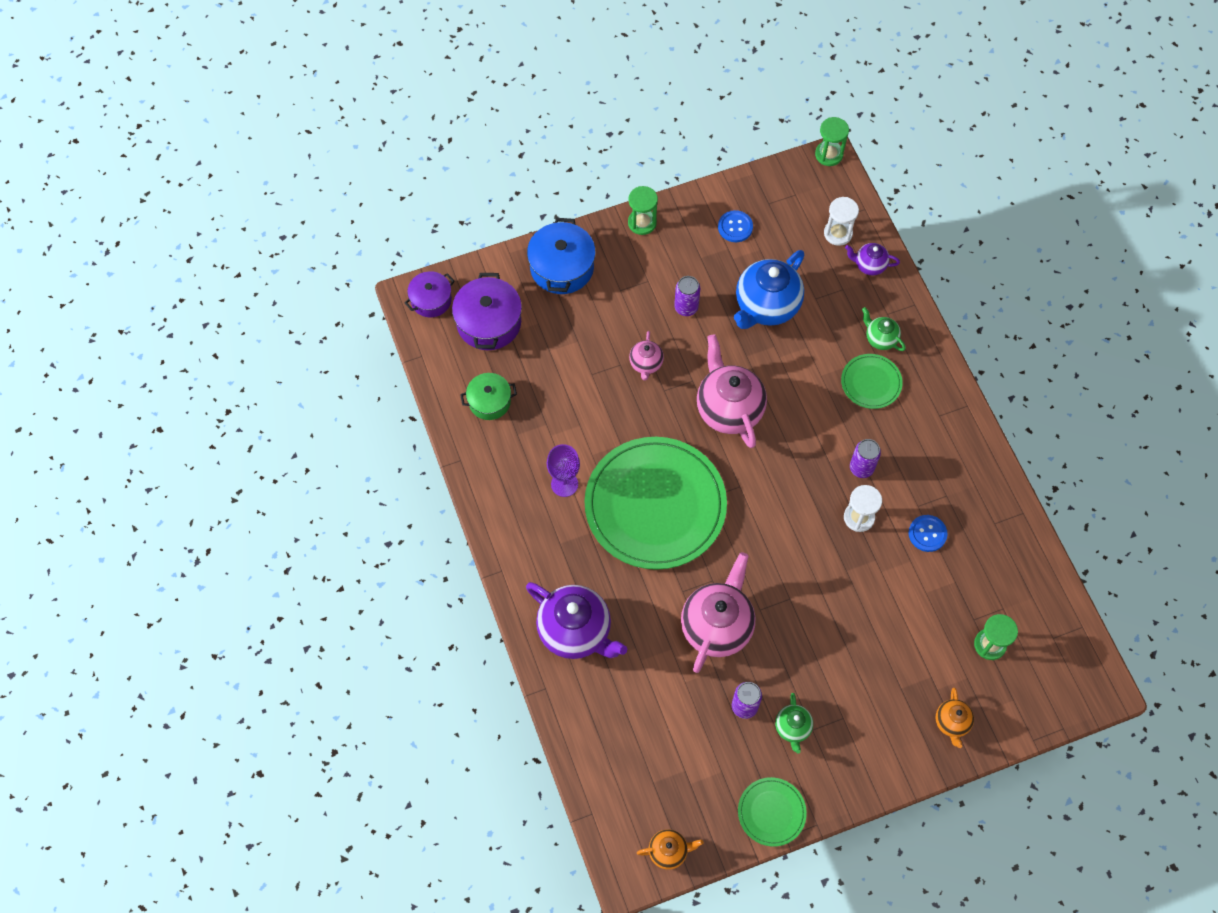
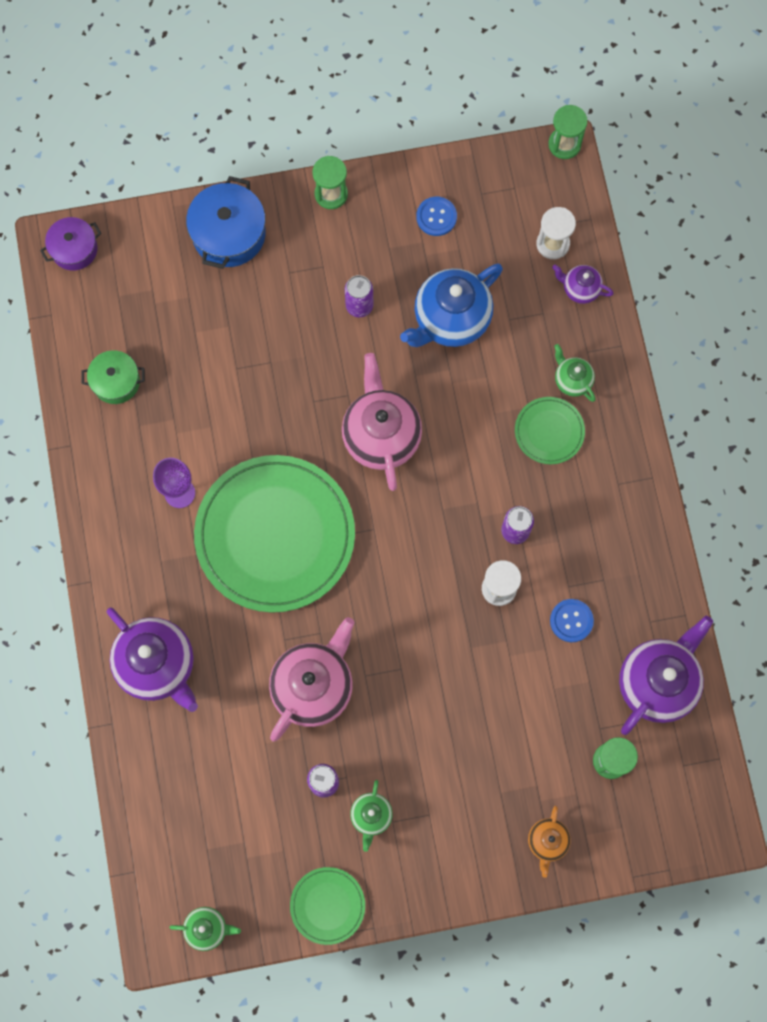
camera: 10 degrees right, 10 degrees up
(489, 322) = (133, 287): purple pot -> none
(646, 364) = (299, 366): pink teapot -> none
(668, 851) = (207, 928): orange teapot -> green teapot
(1013, 573) = (657, 683): none -> purple teapot

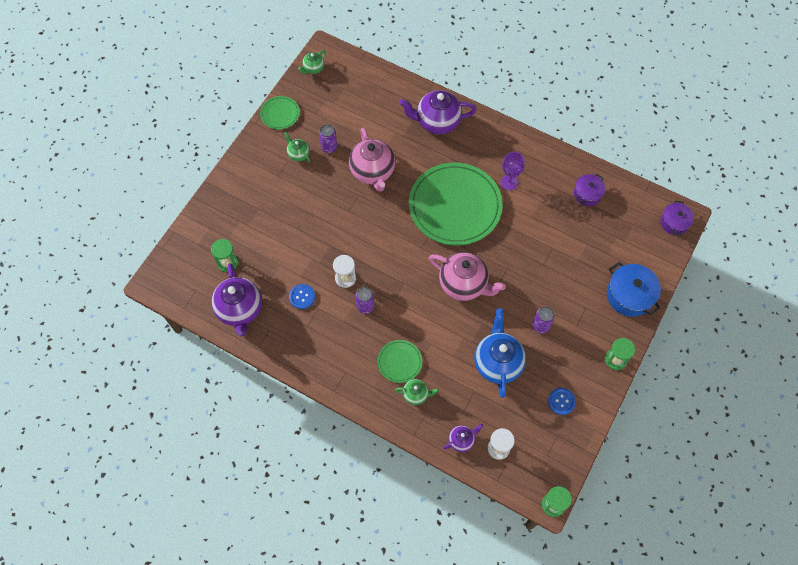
camera: 130 degrees right, 10 degrees down
(116, 382) = (587, 194): green pot -> purple pot
(547, 841) = (221, 211): orange teapot -> none

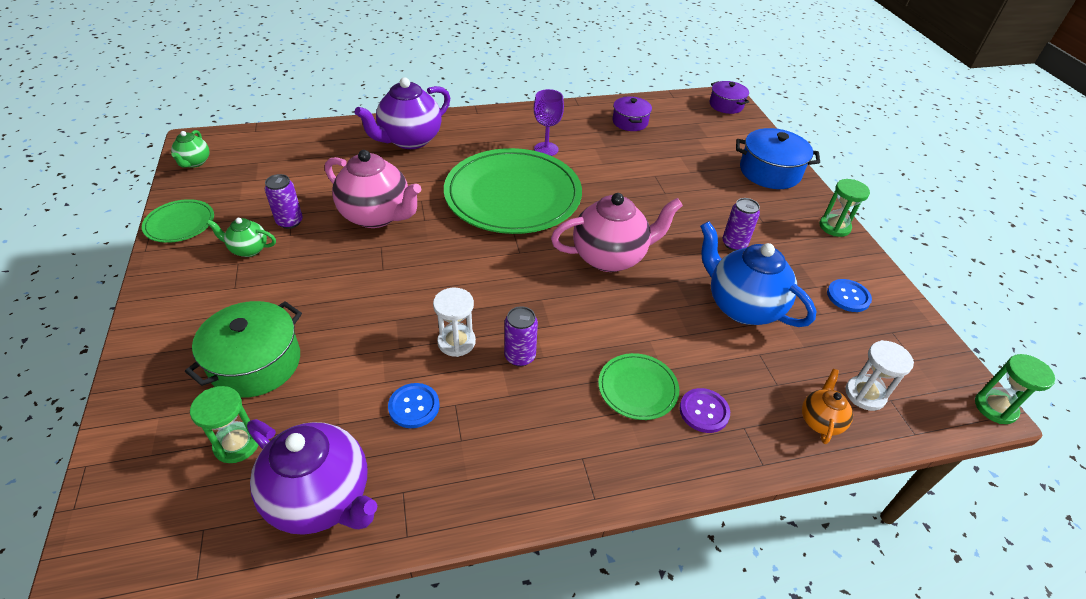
camera: 45 degrees left, 20 degrees down
(258, 227) = (256, 363): none -> green pot
(416, 395) = (704, 411): green teapot -> purple button
(461, 440) = (820, 421): purple teapot -> orange teapot

